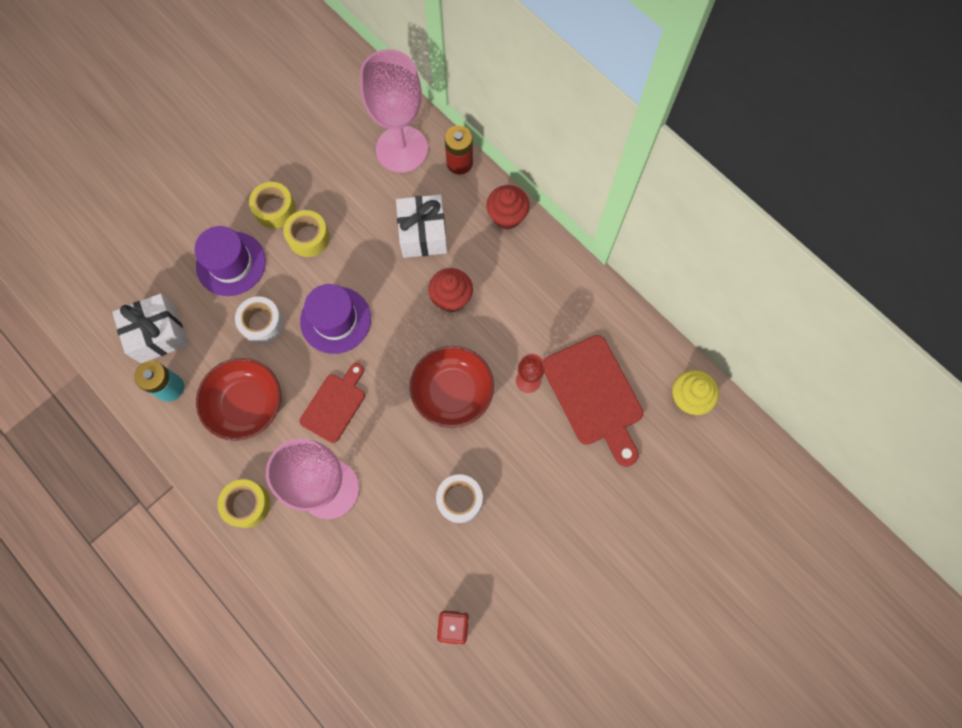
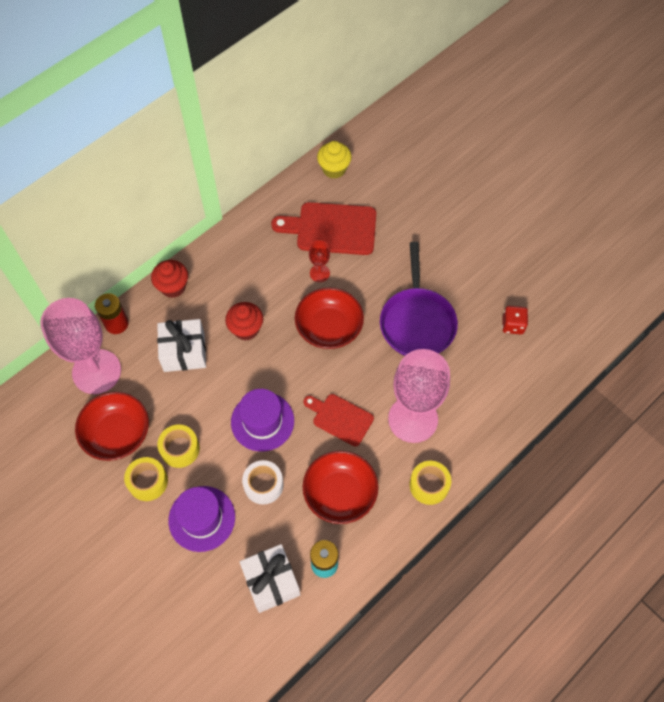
camera: 90 degrees left, 10 degrees down
(330, 175) = (117, 433): none -> red bowl
(459, 500) = (417, 321): white tape -> purple pan
(594, 395) = (331, 228): red cutting board -> red cutting board turned 150 degrees counterclockwise

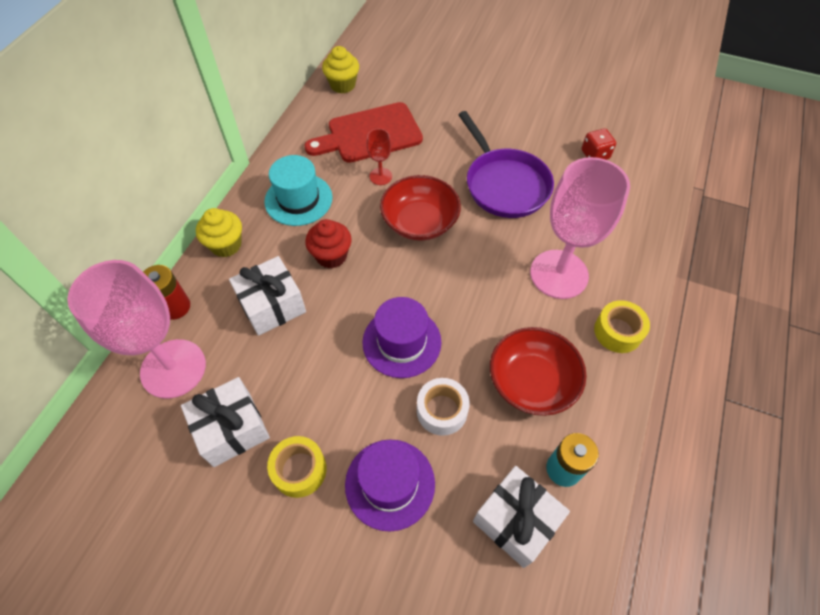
camera: 25 degrees left, 5 degrees down
(117, 433) = (232, 429): red bowl -> white gift
(173, 287) = (226, 245): red cupcake -> yellow cupcake
(180, 449) = (320, 413): yellow tape -> none
(245, 268) = (298, 199): none -> turquoise hat
(340, 418) = (484, 304): red cutting board -> none

